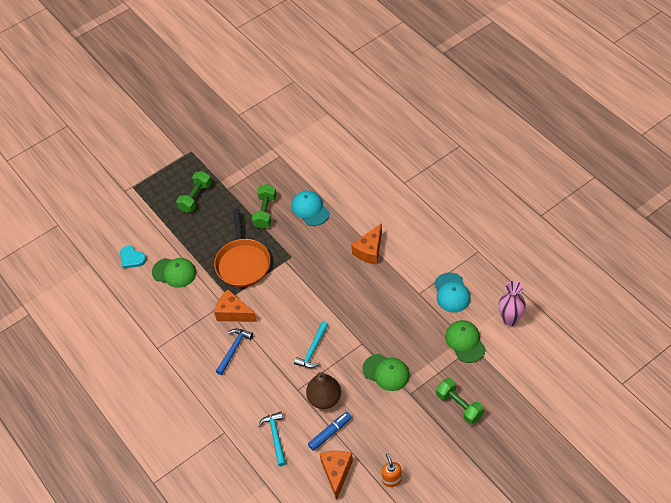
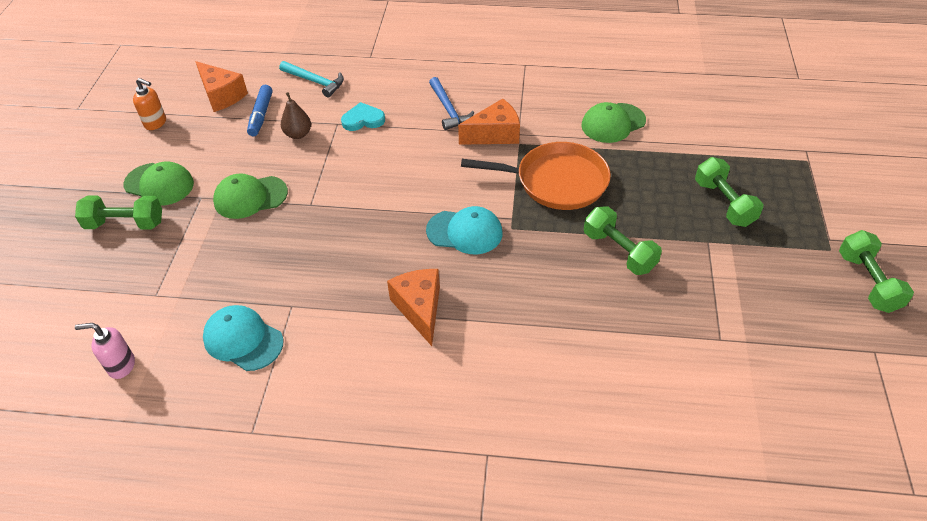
camera: 130 degrees right, 5 degrees down
(132, 258) = (675, 104): turquoise heart -> turquoise heart (363, 120)
(200, 132) = (867, 282): none -> green dumbbell
(243, 263) = (557, 181): orange pan -> orange pan turned 150 degrees clockwise
(310, 209) = (569, 300): turquoise cap -> turquoise cap (465, 232)
(313, 350) = (362, 162): turquoise hammer -> none
(324, 399) = (298, 134): brown pear -> brown pear, size x0.62
(465, 342) = (171, 293): green cap -> green cap (159, 184)
(510, 319) = (121, 366): pink vase -> pink soap dispenser

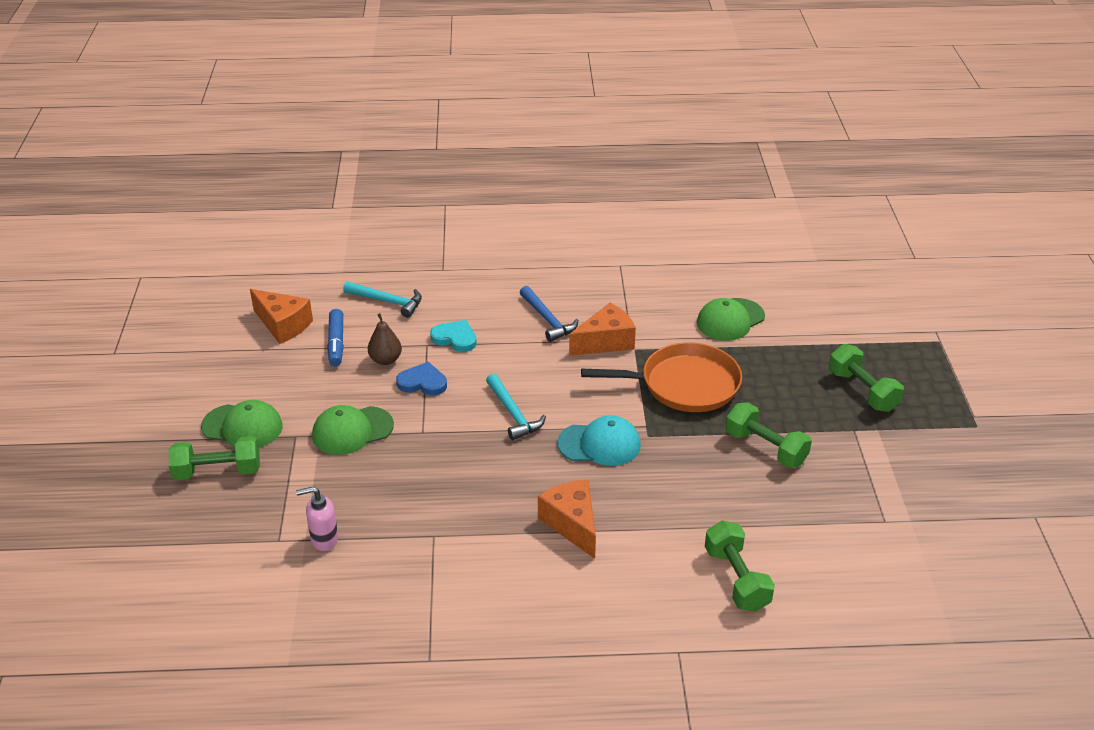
camera: 10 degrees left, 10 degrees down
(121, 366) = (265, 613): pink soap dispenser -> pink soap dispenser (324, 539)
(156, 123) = (215, 361): orange soap dispenser -> none
(243, 340) = (391, 574): turquoise cap -> none
(323, 158) = (422, 382): none -> blue heart
(363, 120) = (455, 338): turquoise heart -> turquoise heart turned 45 degrees clockwise
(395, 195) = (513, 414): none -> turquoise hammer
(867, 282) = (1018, 453): green dumbbell -> green dumbbell (736, 579)

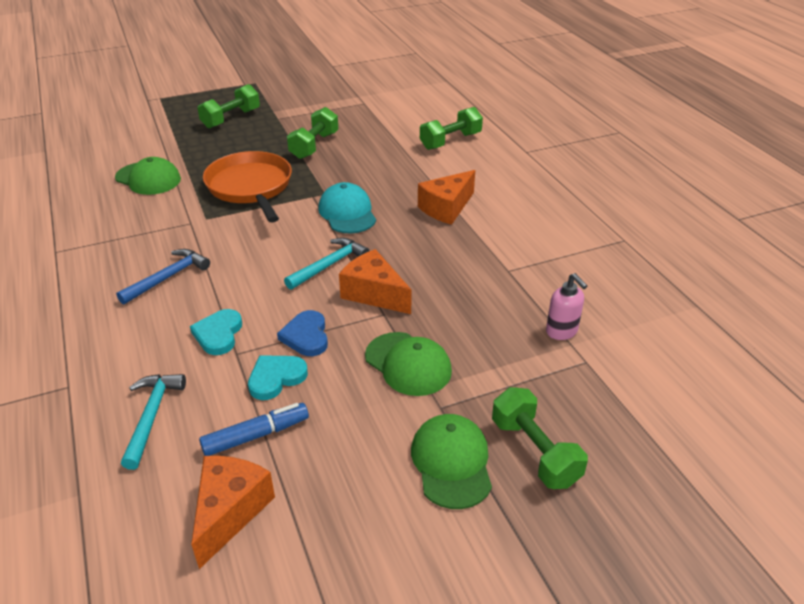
camera: 110 degrees left, 0 degrees up
(385, 360) = (276, 378): brown pear -> turquoise heart
(605, 342) = (199, 235): orange cheese -> orange cheese (374, 294)

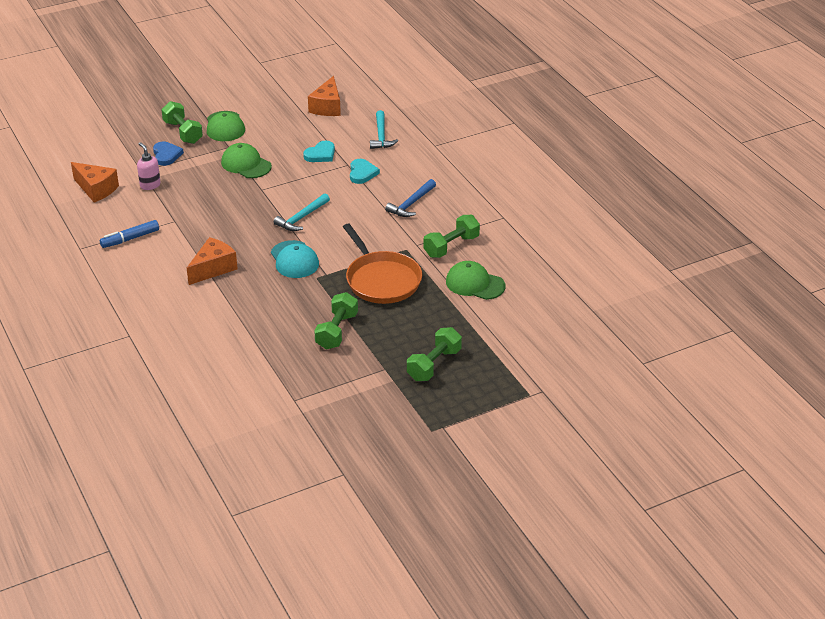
camera: 175 degrees right, 0 degrees up
(256, 435) = (324, 131): blue marker -> blue marker (130, 239)
(306, 336) = (308, 175): blue heart -> blue heart (166, 155)
(374, 294) = (268, 201): orange cheese -> orange cheese (96, 189)
(450, 141) = (201, 345): green dumbbell -> green dumbbell (451, 246)

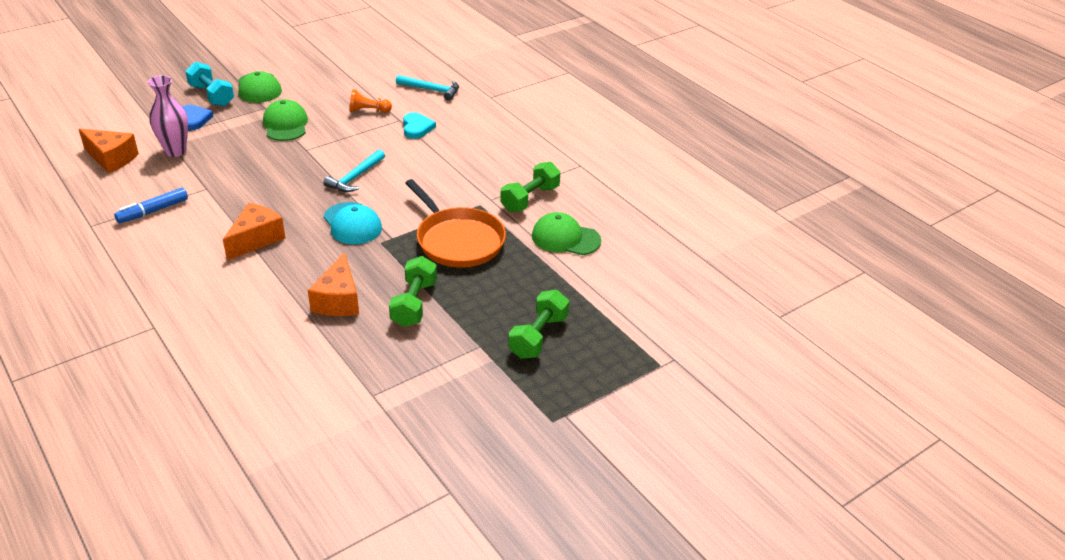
camera: 10 degrees left, 0 degrees up
(150, 185) = (175, 151): pink soap dispenser -> pink vase
(183, 132) = (211, 95): green dumbbell -> turquoise dumbbell
(246, 164) = (285, 124): green cap -> green cap turned 45 degrees clockwise
(320, 154) = (368, 111): turquoise heart -> orange pawn
(327, 107) = (369, 65): orange cheese -> orange cheese (338, 300)
(381, 136) = (431, 90): turquoise hammer -> turquoise hammer turned 60 degrees counterclockwise
(411, 204) = (476, 156): blue hammer -> none

